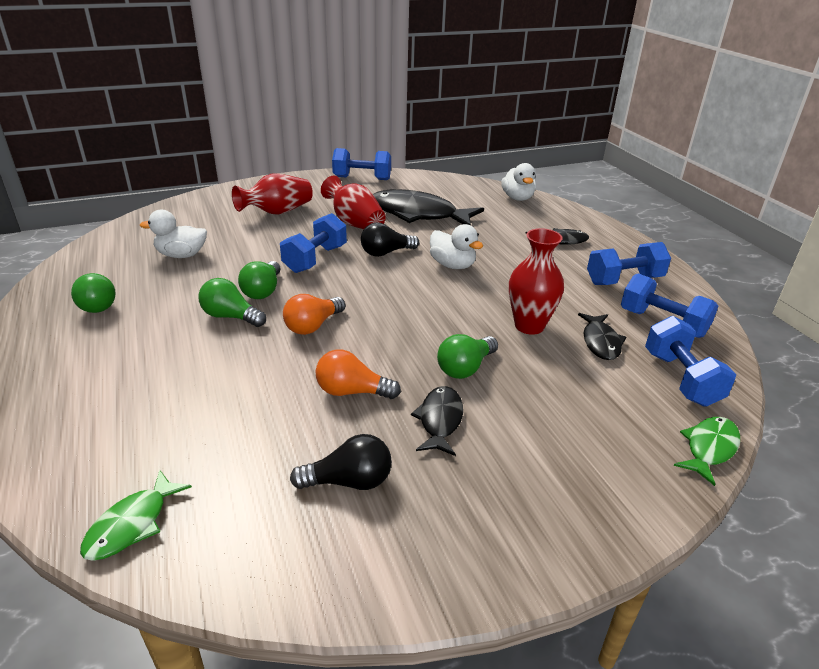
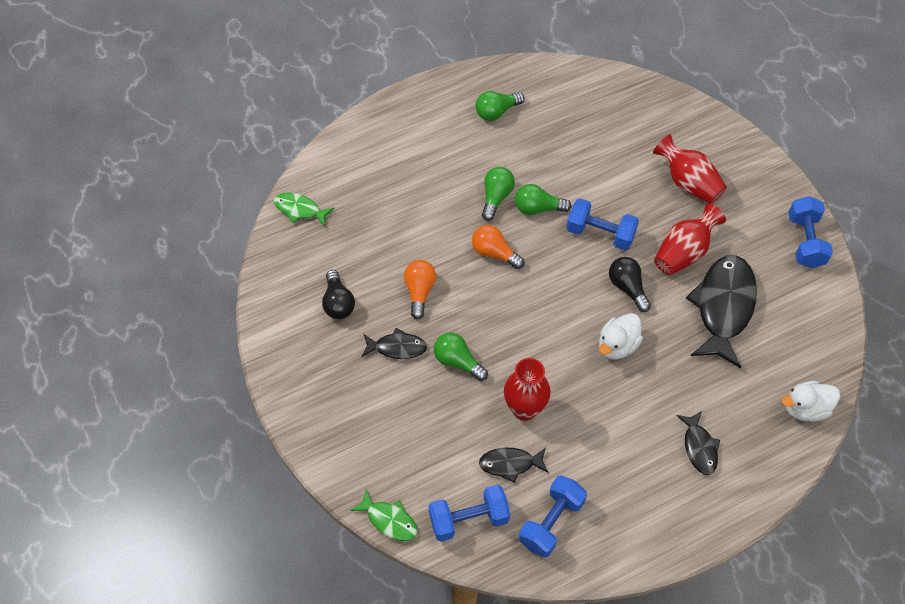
camera: 85 degrees right, 25 degrees up
(181, 255) = (581, 136): white duck -> none
(624, 280) = (625, 501): blue dumbbell -> none

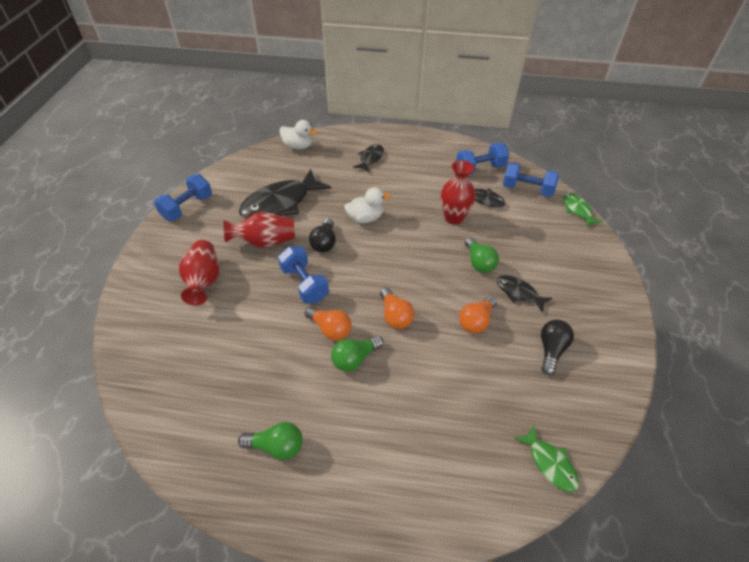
camera: 145 degrees left, 10 degrees down
(537, 208) = (330, 329): green light bulb -> orange light bulb

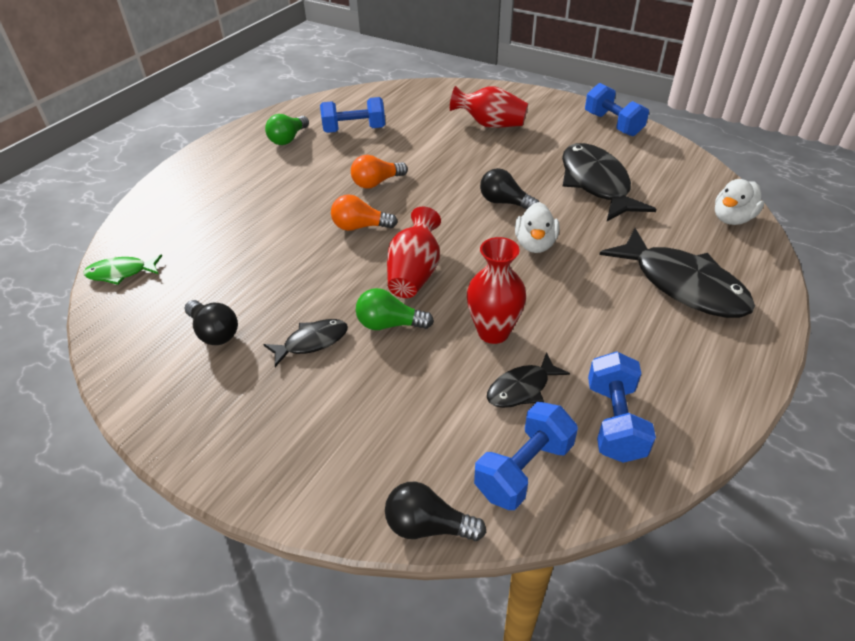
camera: 115 degrees right, 5 degrees down
(264, 242) = (529, 163): red vase -> red vase (414, 273)
(304, 284) = (447, 178): blue dumbbell -> blue dumbbell (354, 130)
(355, 359) = (331, 189): green light bulb -> none
(370, 158) = (682, 285): black fish -> black fish, size x1.96
(476, 321) = (304, 285): orange light bulb -> none
(577, 210) = (428, 526): green fish -> black light bulb

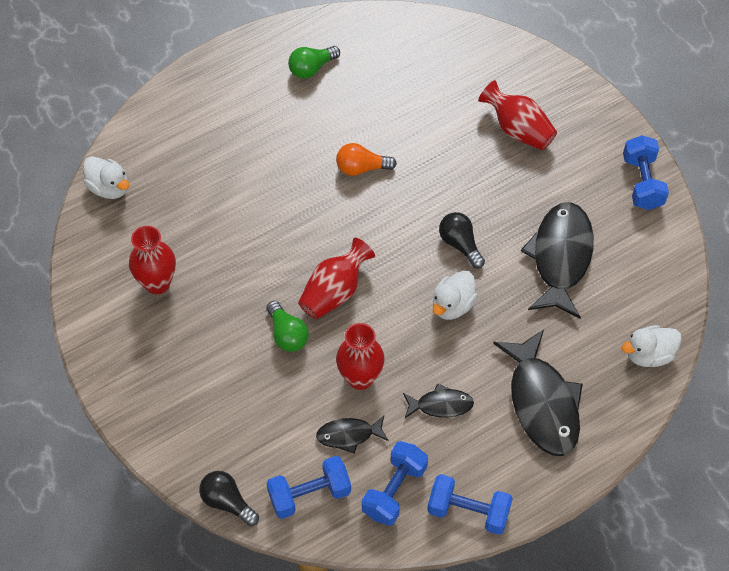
camera: 25 degrees right, 15 degrees up
(121, 273) = (109, 188): green fish -> white duck
(214, 332) = (157, 283): black light bulb -> red vase
(312, 342) = (223, 325): black fish -> black fish (441, 405)
(354, 130) = (380, 81): blue dumbbell -> blue dumbbell (468, 511)
(360, 227) = (318, 218): orange light bulb -> none
(389, 324) = (287, 334): green light bulb -> green light bulb turned 150 degrees counterclockwise

